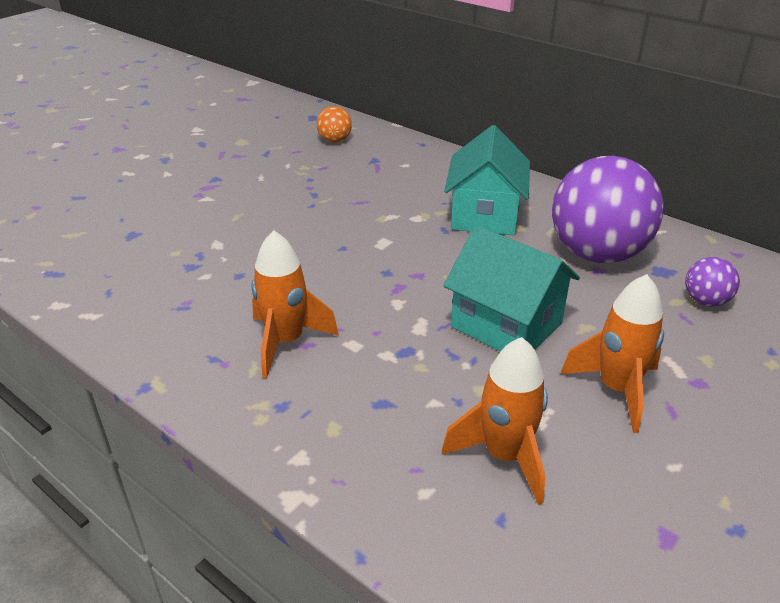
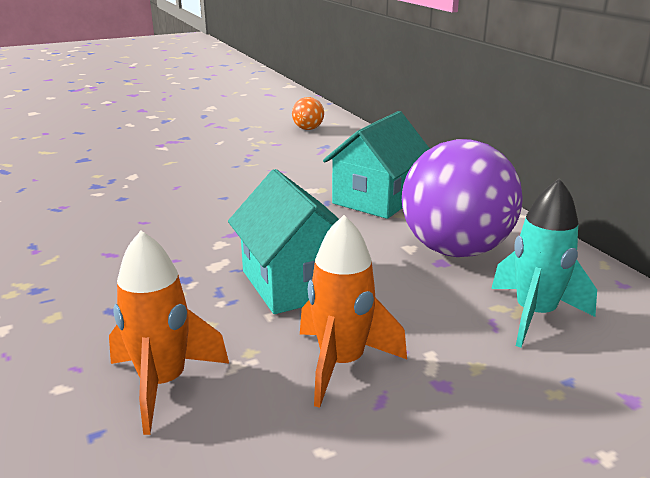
camera: 25 degrees right, 10 degrees down
(286, 342) = (97, 248): orange rocket -> none
(705, 301) = (534, 315): purple ball -> turquoise rocket

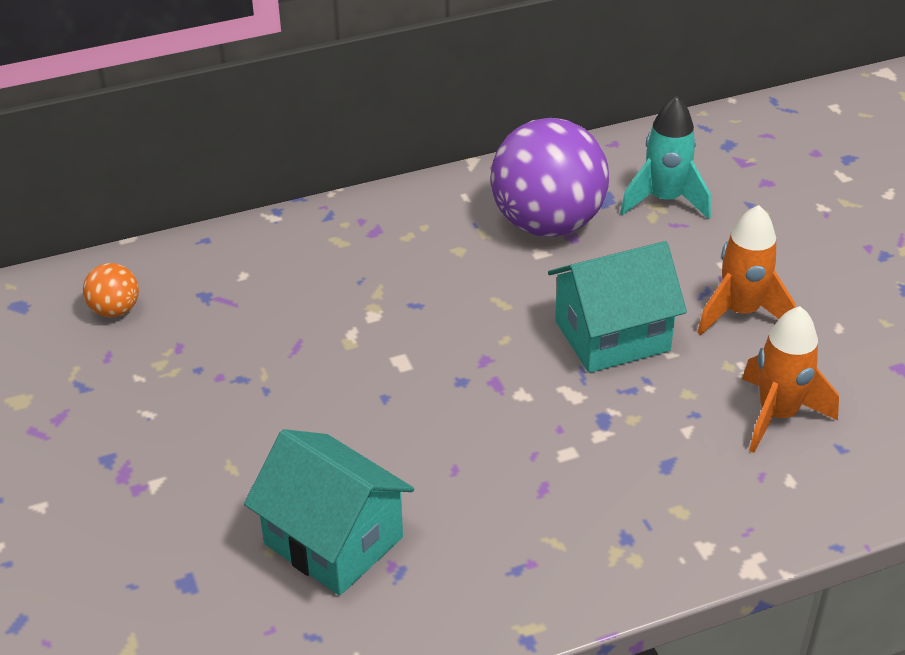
camera: 85 degrees left, 15 degrees up
(377, 199) = (413, 263): turquoise house -> turquoise house (333, 540)

